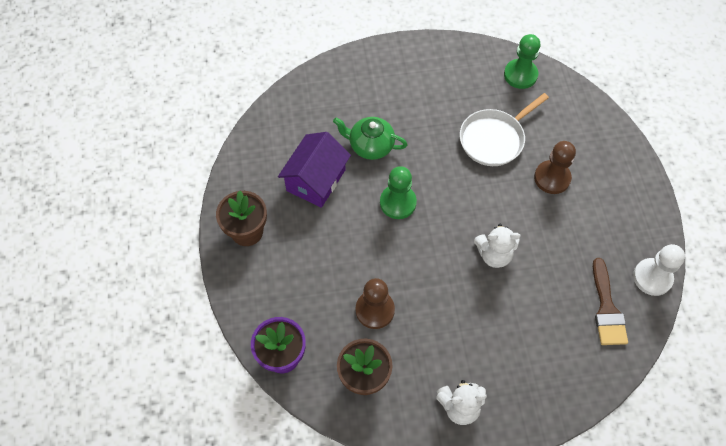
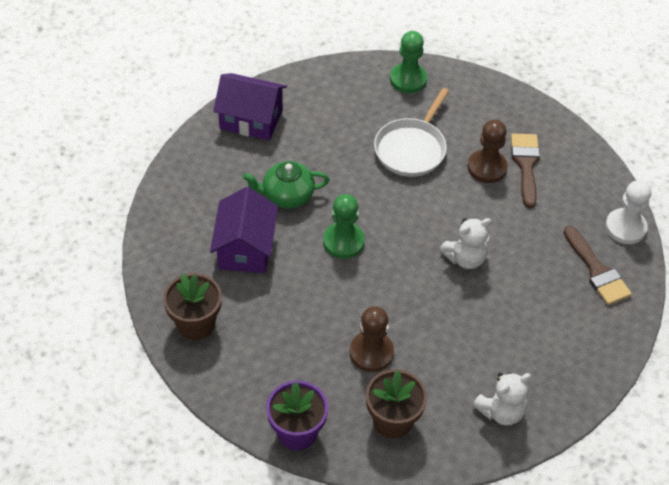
camera: 25 degrees left, 10 degrees down
(372, 69) = (251, 119): none -> purple house
(588, 187) = (525, 165): none -> brown brush

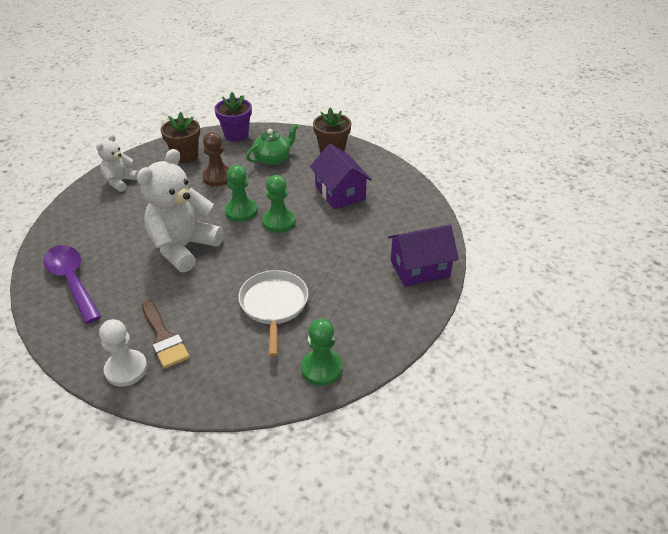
camera: 150 degrees right, 10 degrees down
(287, 195) = (342, 231): green teapot -> green teapot (273, 158)
(375, 278) = (241, 211): none -> green pawn
(465, 258) = (183, 247): white teddy bear -> white teddy bear, size x1.86
(487, 167) = (199, 319): brown pawn -> none
(597, 271) = (72, 281): brown brush -> purple spoon
(625, 227) = (53, 324): white pawn -> white pawn (126, 369)

